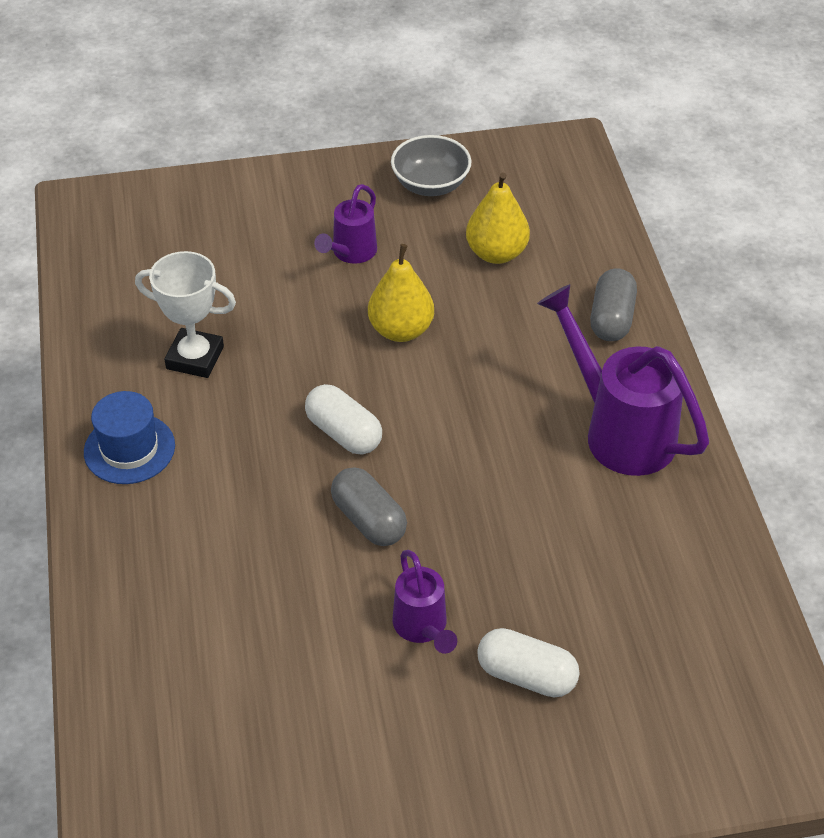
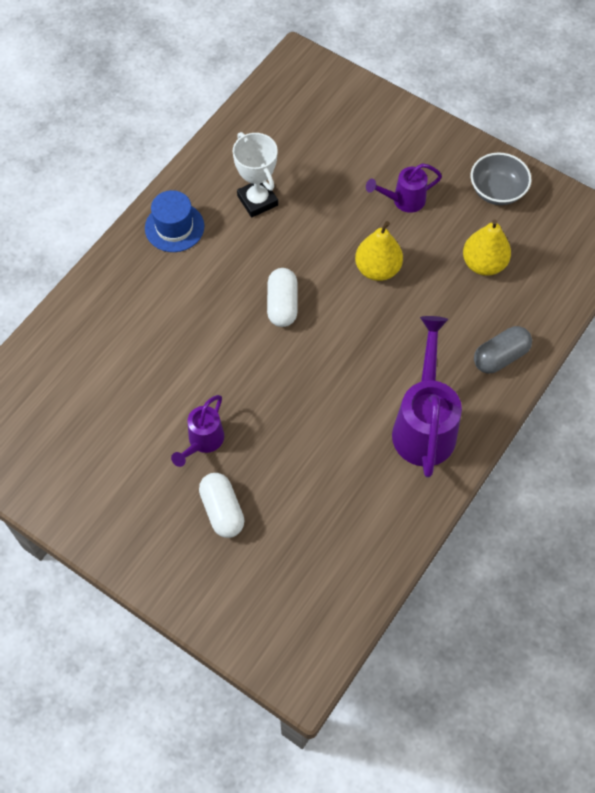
camera: 45 degrees right, 15 degrees up
(369, 520) = (241, 363): grey capsule -> none

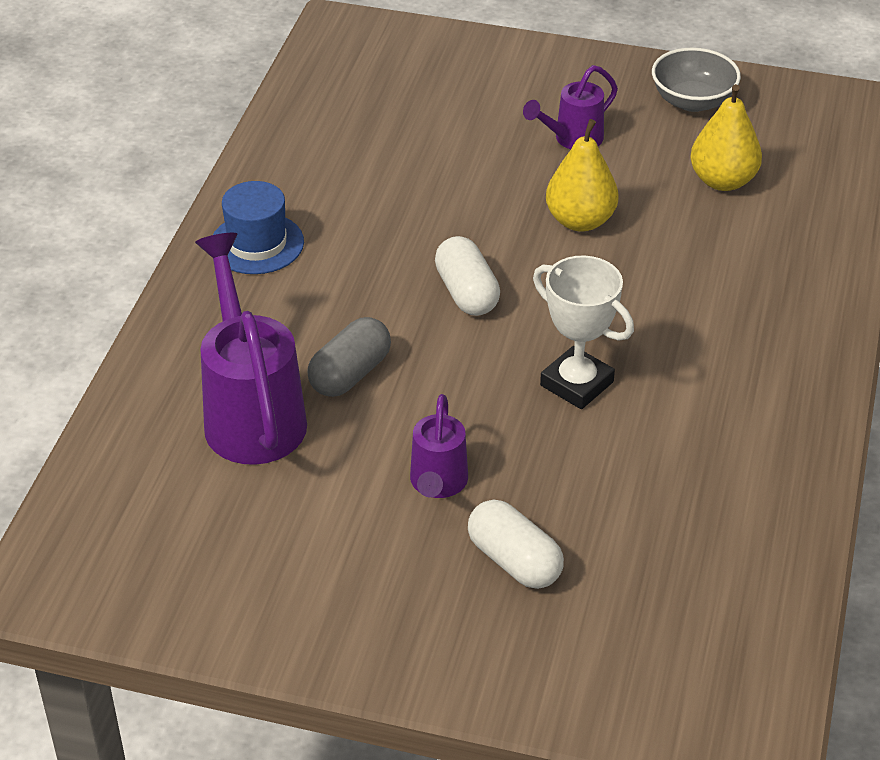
camera: 20 degrees left, 20 degrees down
(257, 200) = (364, 186): white trophy -> white trophy (577, 383)
(424, 424) = (751, 377): purple watering can -> purple watering can (251, 412)
(500, 356) = (808, 275): grey capsule -> grey capsule (350, 374)

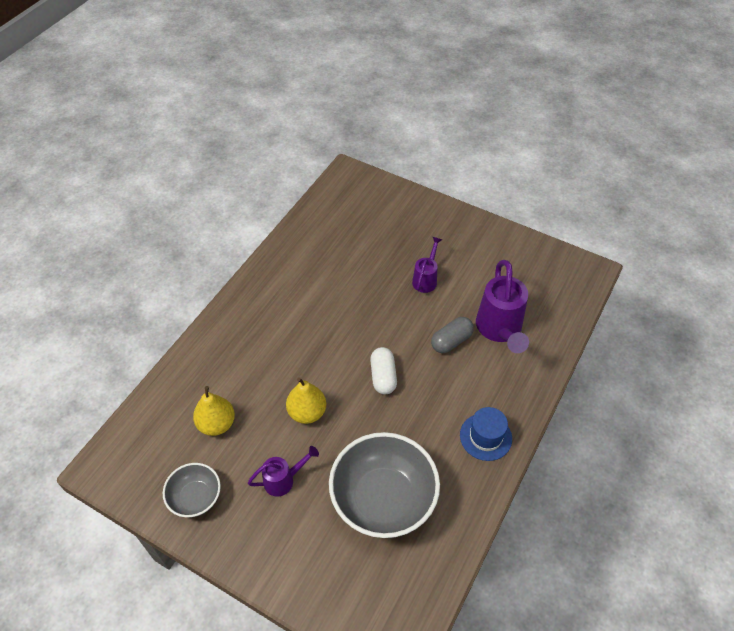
camera: 165 degrees left, 10 degrees up
(408, 146) = (383, 499): none -> grey bowl
(514, 561) = (405, 243): white capsule -> none
(577, 383) = (350, 313): white trophy -> none

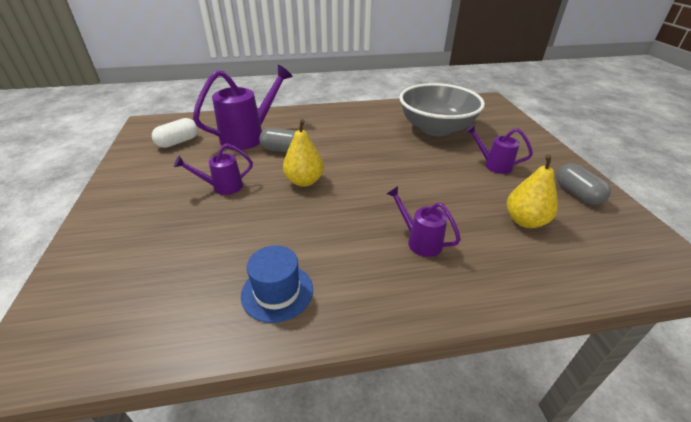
camera: 130 degrees left, 15 degrees down
(195, 497) = (576, 194): grey bowl -> grey capsule
(266, 347) = (419, 241): none -> purple watering can
(307, 412) = (436, 181): yellow pear -> yellow pear (304, 181)
(383, 376) = (355, 164): white capsule -> white capsule (178, 142)
(485, 437) = (345, 115): blue hat -> blue hat (277, 292)

